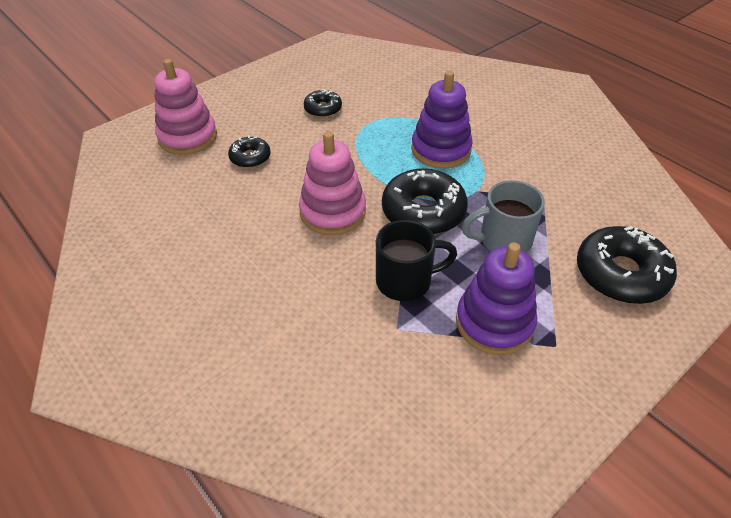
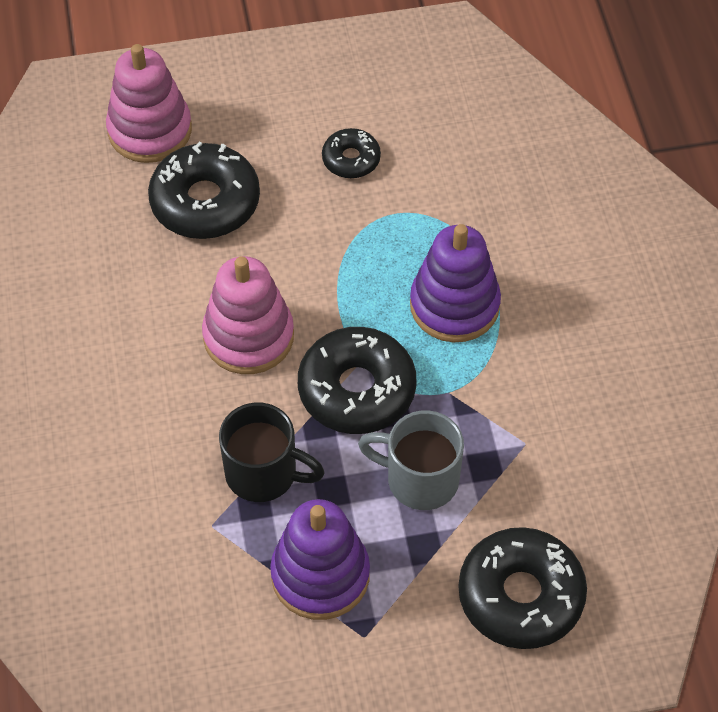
camera: 30 degrees right, 10 degrees up
(250, 157) = (205, 202): black donut -> black donut, size x1.85

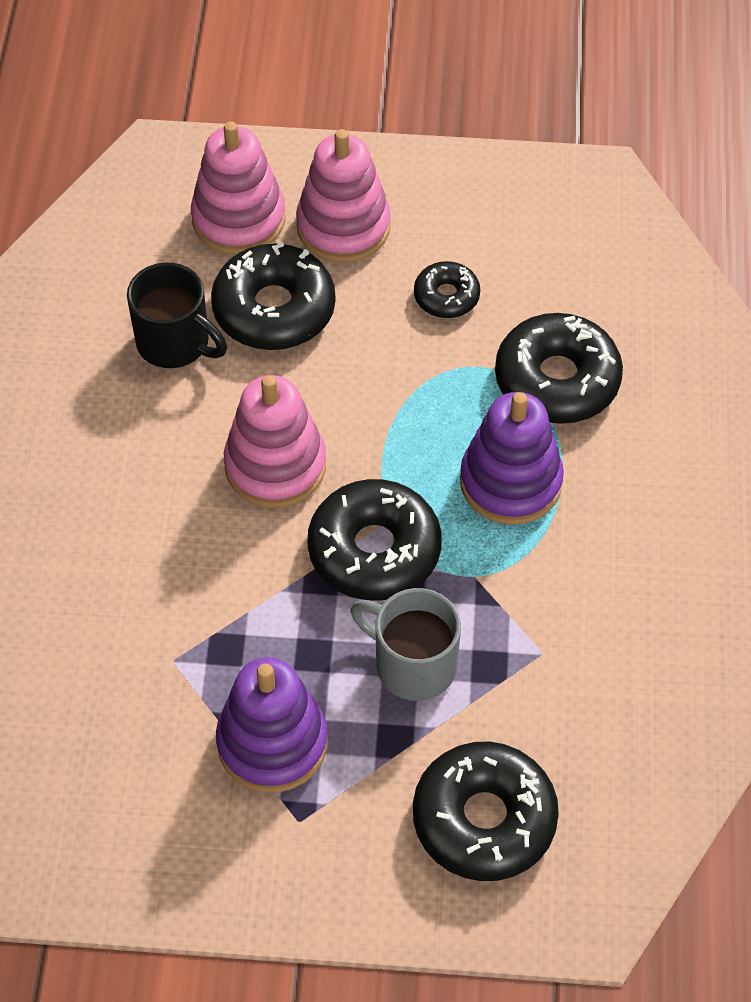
camera: 15 degrees right, 0 degrees up
(243, 118) = (343, 227): none -> pink stacking toy
(264, 473) = (246, 618): black mug -> black mug (175, 343)
(466, 210) = (557, 380): none -> black donut

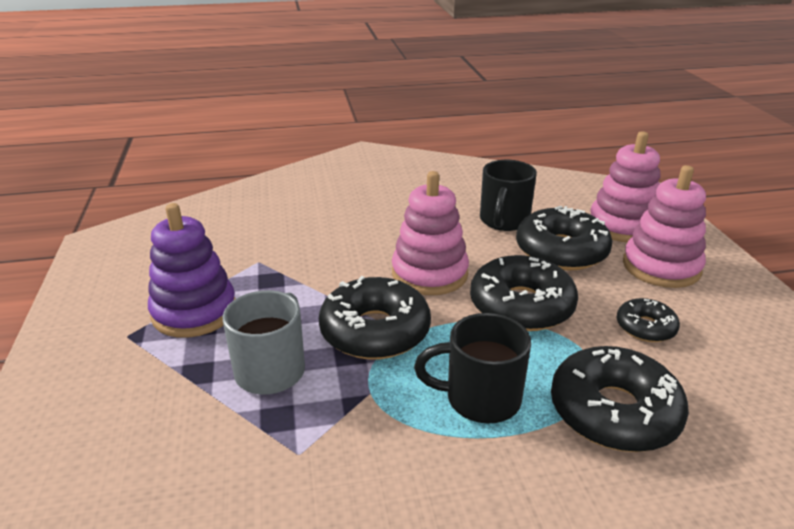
camera: 75 degrees right, 25 degrees down
(484, 819) = (114, 442): black donut -> black donut (521, 306)
(510, 482) = (479, 399): purple stacking toy -> black mug

